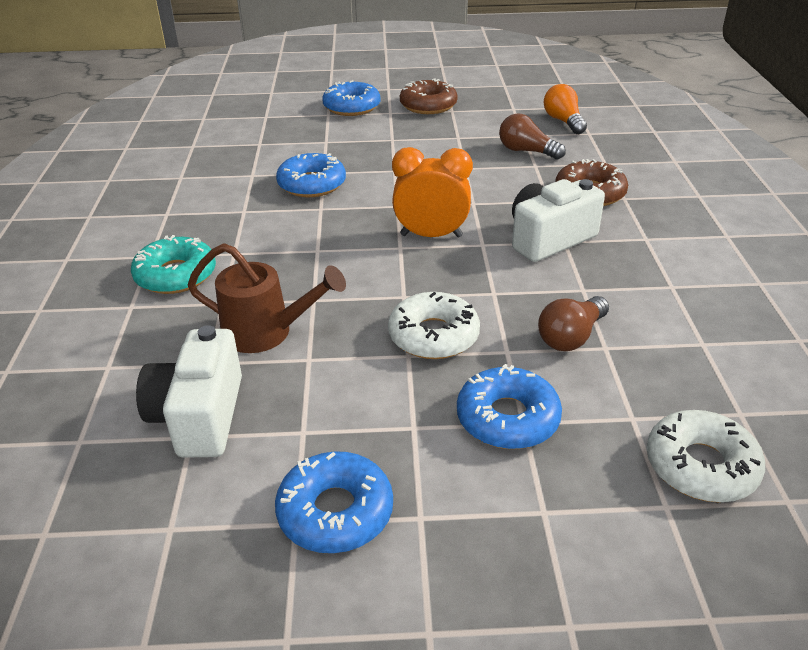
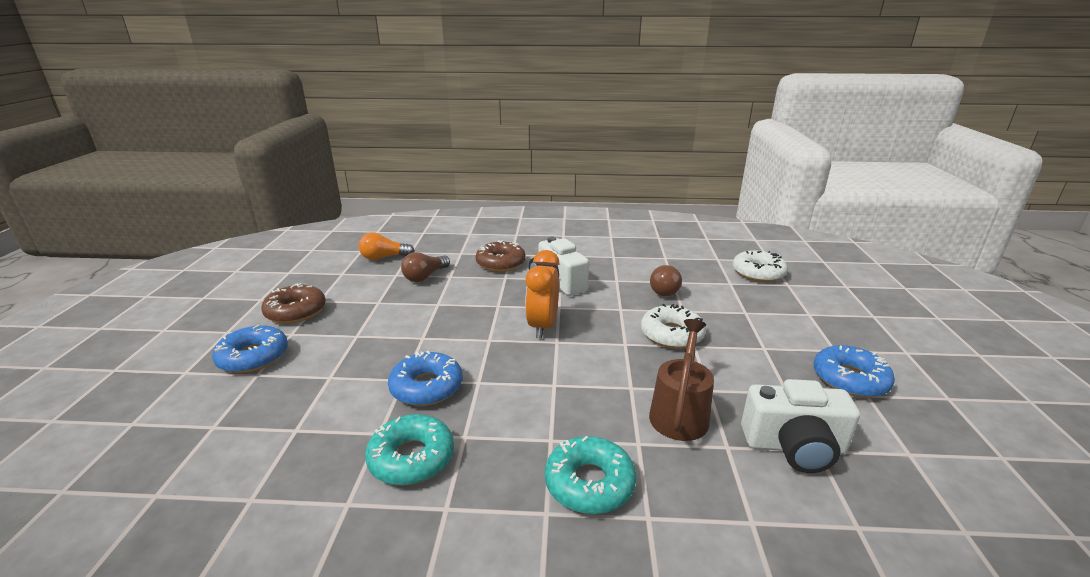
camera: 85 degrees left, 10 degrees down
(221, 192) = (411, 458): none -> turquoise donut
(507, 418) = (744, 316): blue donut -> none
(571, 337) = (665, 289): brown light bulb -> brown light bulb turned 60 degrees clockwise

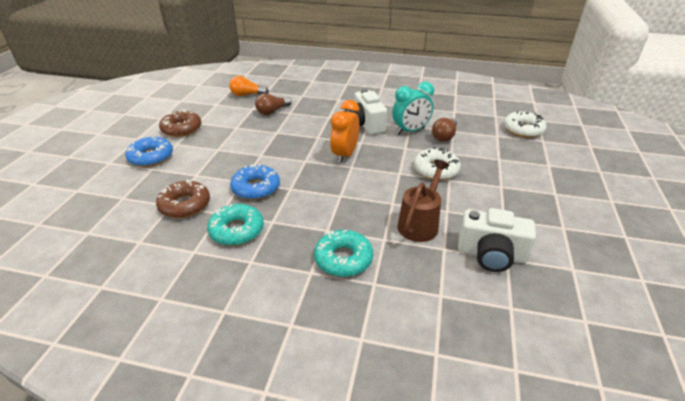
camera: 10 degrees right, 10 degrees up
(501, 263) = (328, 106): brown donut -> brown donut (185, 205)
(619, 286) = (410, 131): none -> turquoise clock
(850, 379) = (555, 215): blue donut -> none

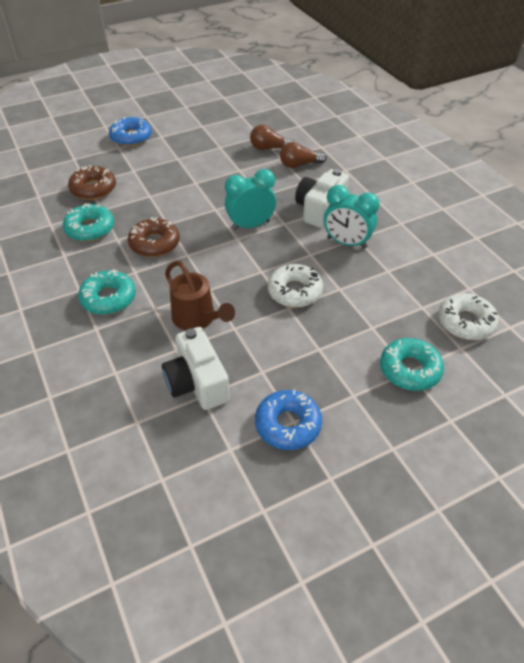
camera: 50 degrees right, 10 degrees up
(181, 129) = (183, 125): brown donut -> brown donut (154, 243)
(247, 95) = (278, 119): orange light bulb -> none
(256, 188) = (148, 207): blue donut -> blue donut (288, 425)
(345, 155) = (250, 225): orange clock -> turquoise clock
(420, 223) = (197, 319): brown watering can -> brown watering can turned 60 degrees clockwise
(444, 136) = (367, 270): brown light bulb -> brown light bulb (299, 165)
(548, 164) = (410, 370): none -> turquoise donut

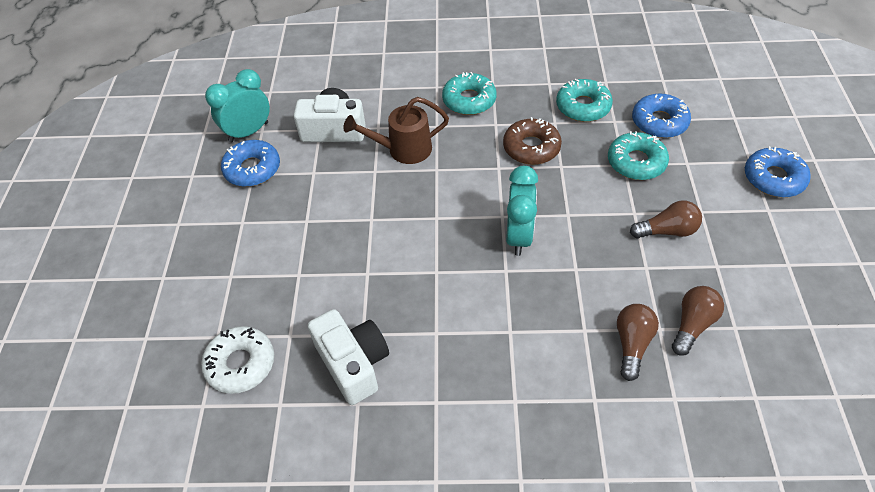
camera: 120 degrees right, 5 degrees up
(93, 189) = (659, 122): brown donut -> blue donut
(203, 168) = (667, 231): none -> brown light bulb
(294, 291) = (389, 233): white donut -> none
(319, 209) = (513, 320): white camera -> white camera (353, 363)
(347, 243) = (434, 317): turquoise clock -> turquoise clock (248, 132)
(410, 370) = (230, 277): turquoise donut -> turquoise donut (636, 162)

